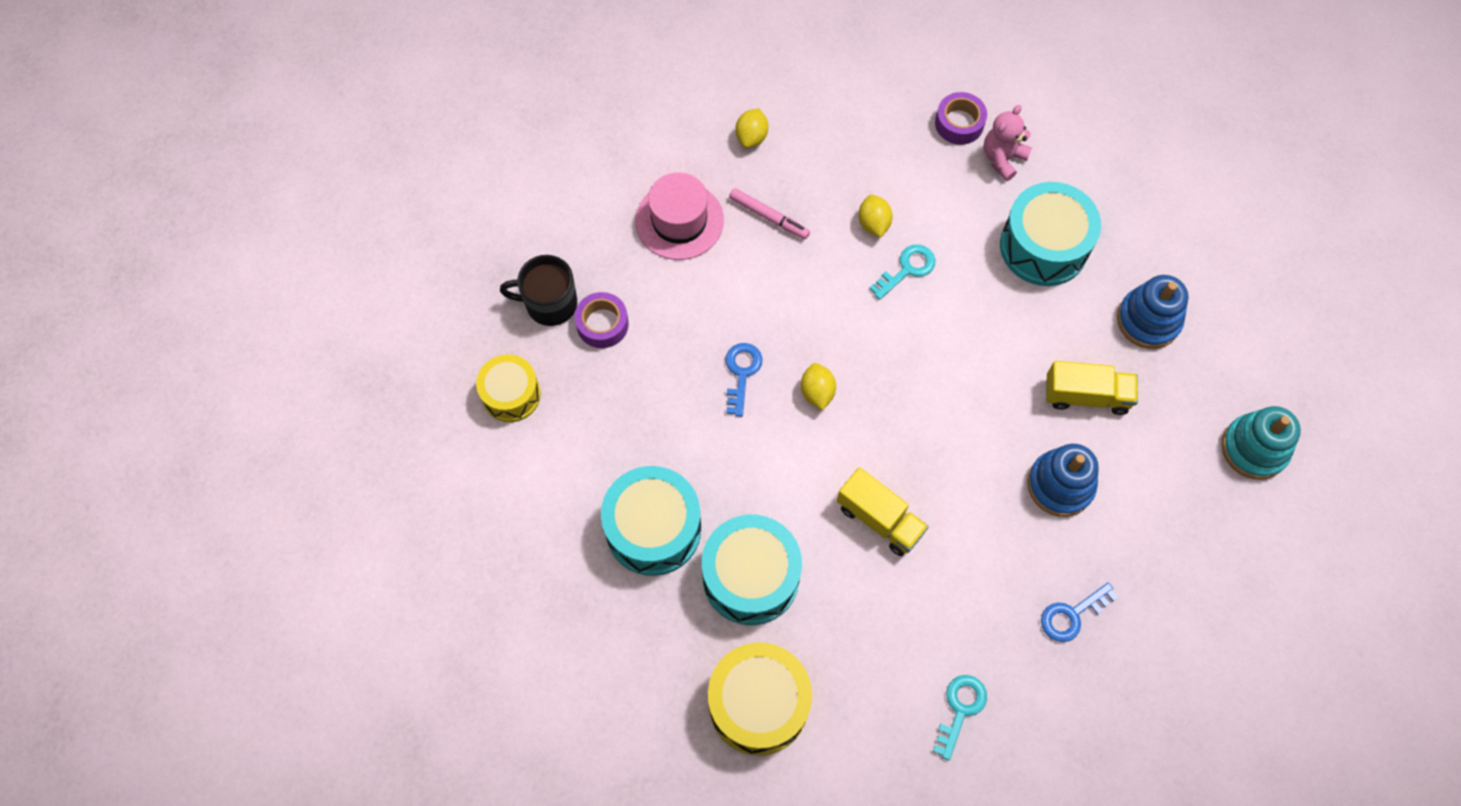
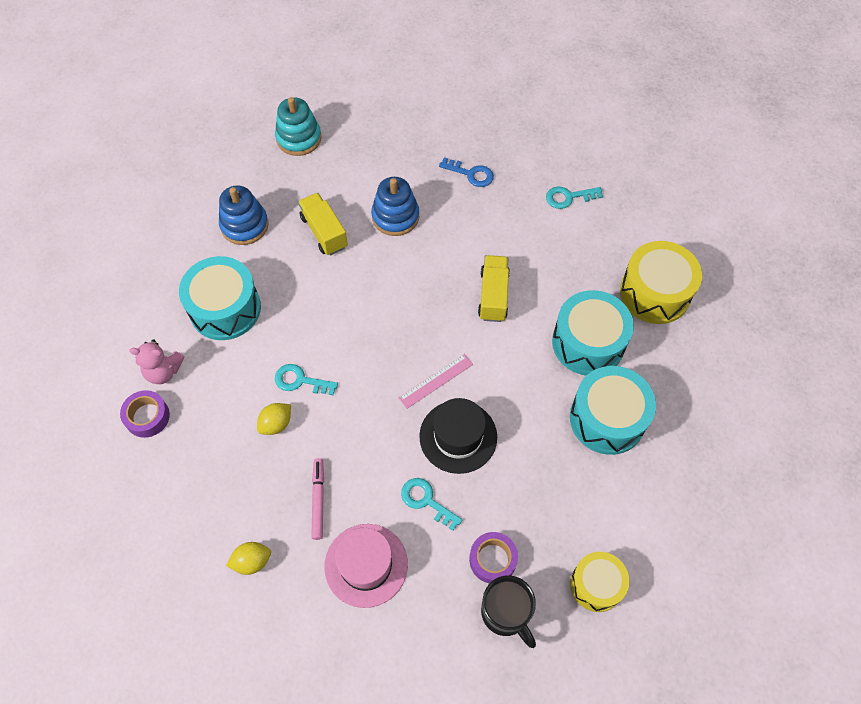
camera: 125 degrees left, 5 degrees down
(699, 304) = (426, 501): none -> turquoise key
(741, 373) = (458, 436): blue key -> black hat
(817, 392) = (436, 381): yellow lemon -> pink ruler

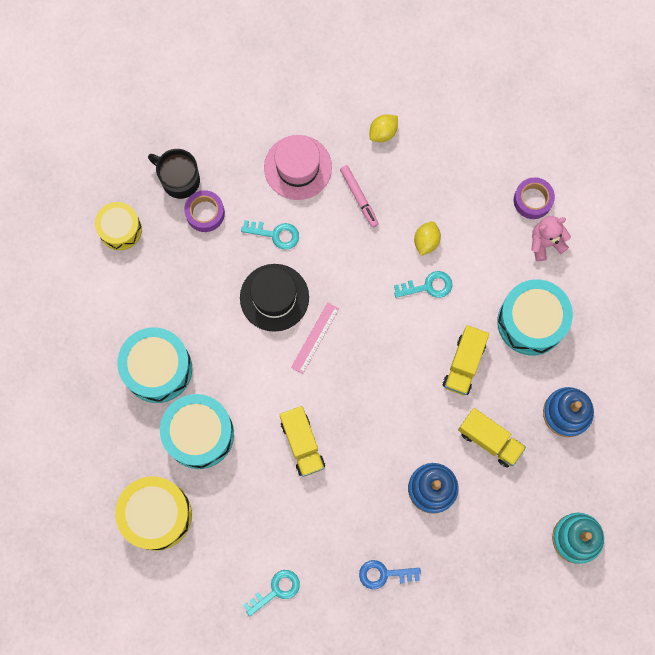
camera: 155 degrees right, 15 degrees up
(309, 299) = (464, 364): none -> yellow truck

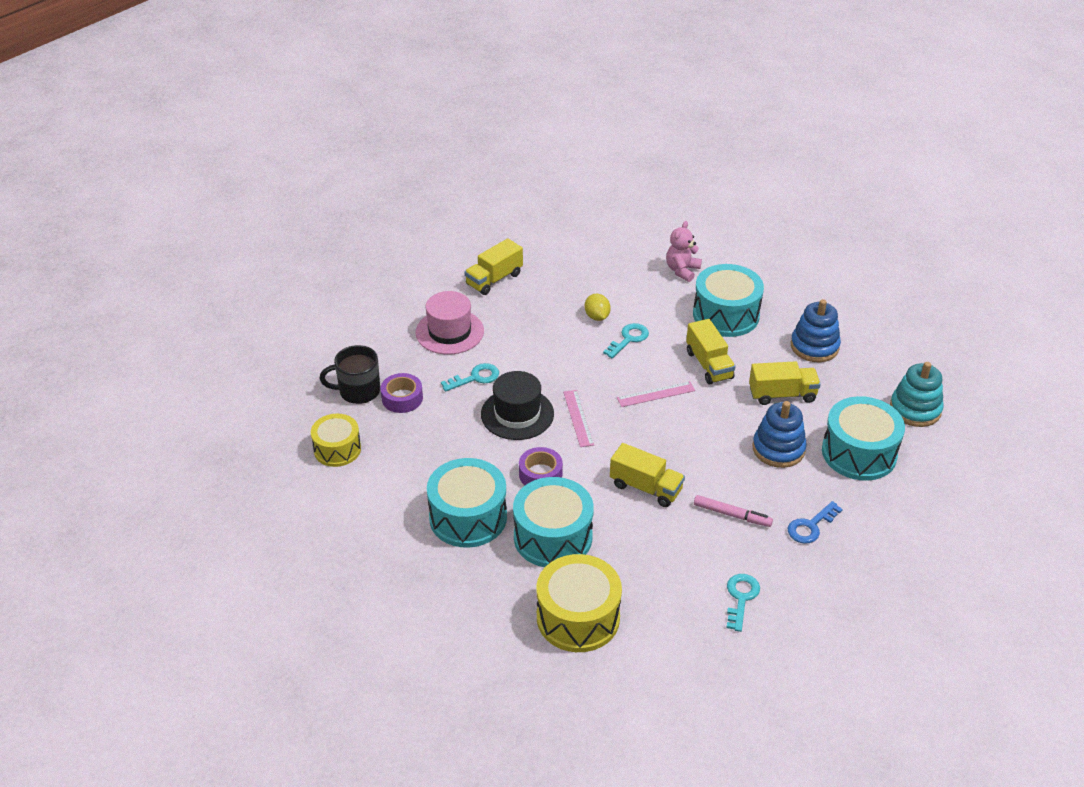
camera: 40 degrees left, 35 degrees down
(359, 197) = (517, 322): pink marker -> pink marker (732, 515)
(383, 132) = (494, 279): yellow lemon -> yellow truck
(394, 361) = (656, 394): none -> pink ruler
(488, 541) = (859, 453): none -> turquoise drum
(532, 200) = (645, 255): purple tape -> purple tape (540, 474)

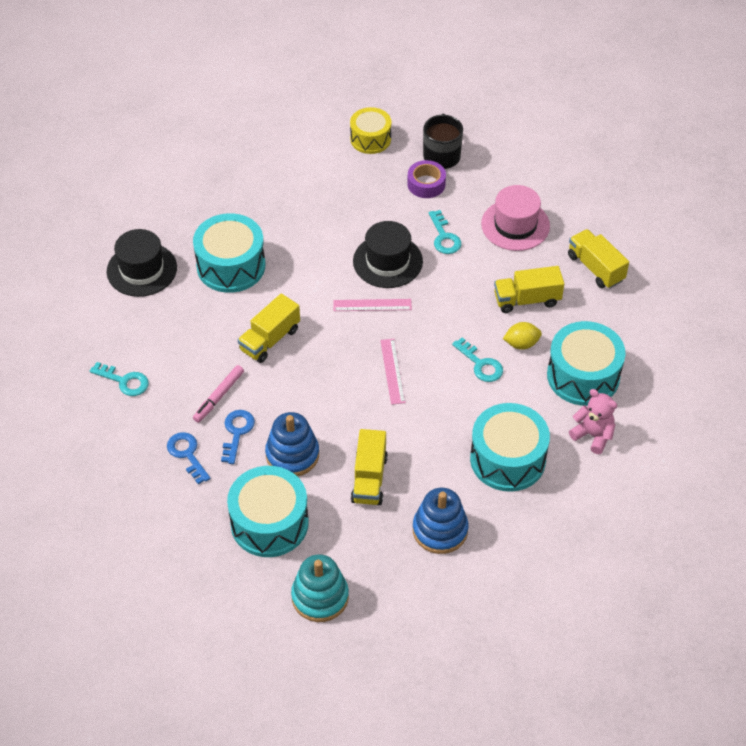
camera: 100 degrees right, 10 degrees up
(468, 517) = (269, 214): turquoise drum -> turquoise drum (583, 376)
(540, 474) = (306, 268): purple tape -> none
(578, 617) = (142, 269): yellow drum -> black hat
(709, 365) = (428, 425): yellow truck -> yellow truck (527, 300)
(770, 493) = (237, 433): none -> blue key

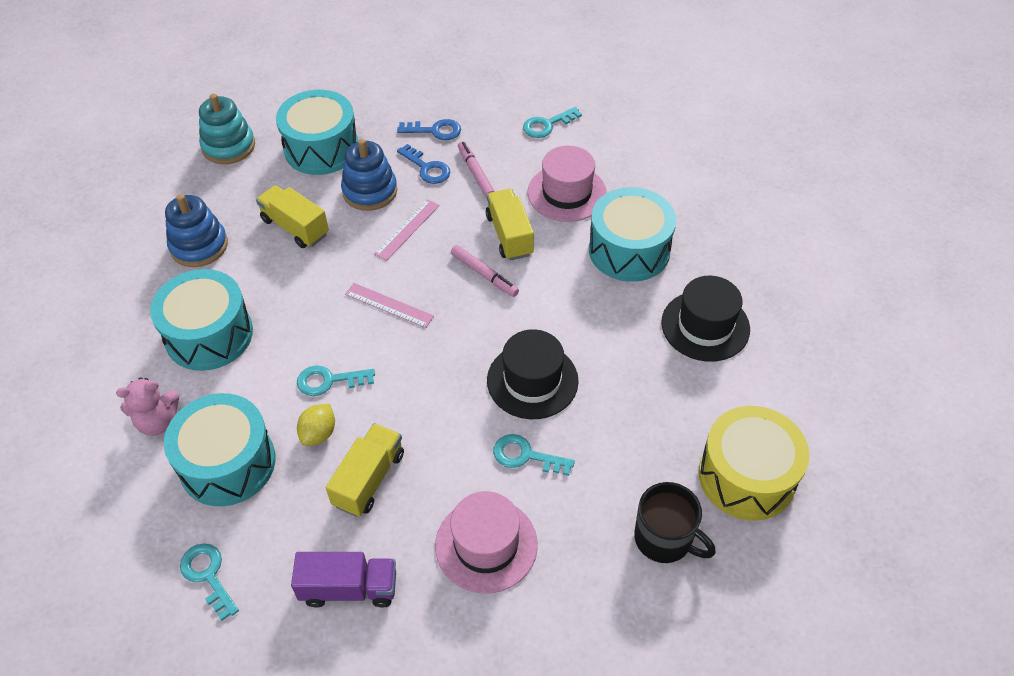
camera: 125 degrees right, 0 degrees up
(142, 269) = (674, 186): black hat -> black hat (705, 326)
(198, 328) = (567, 193): none -> pink hat
(320, 333) = (484, 274): none -> pink marker
(370, 139) = (747, 476): yellow drum -> yellow drum, size x1.57
(372, 305) = (484, 334): pink ruler -> pink ruler (407, 229)
(426, 184) = (625, 490): purple tape -> none
(595, 268) = (349, 588): yellow truck -> purple truck
(651, 334) = (208, 576): none -> turquoise key

